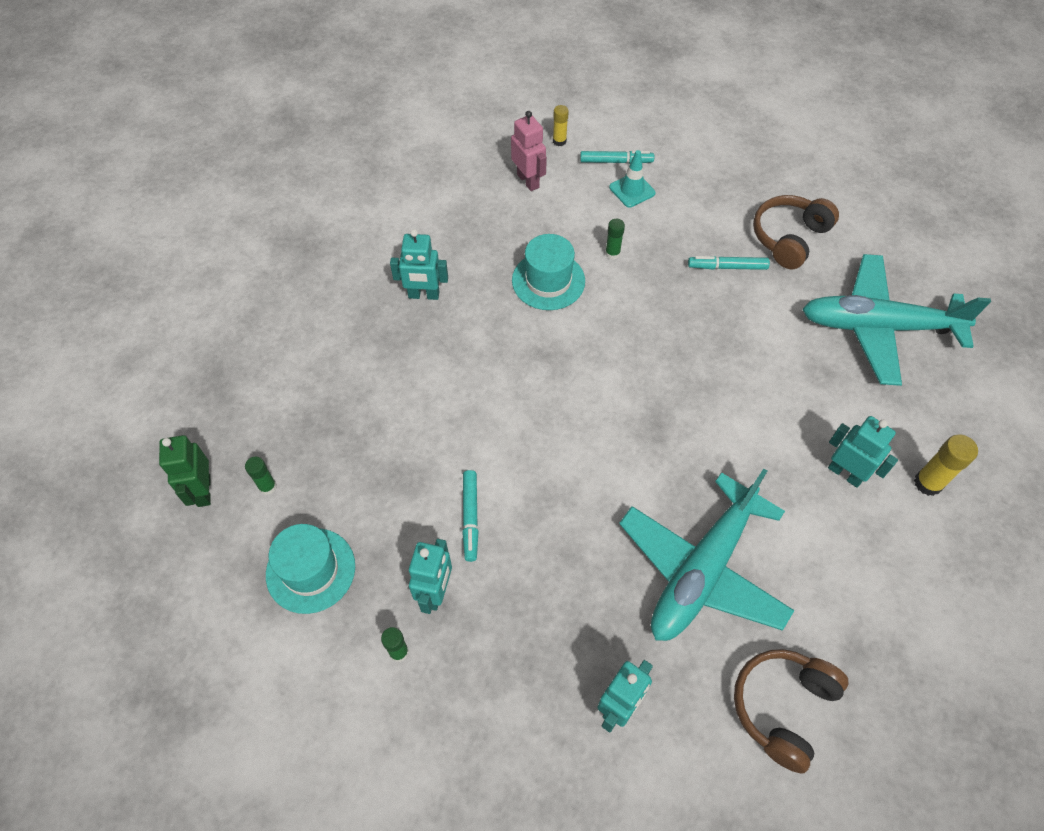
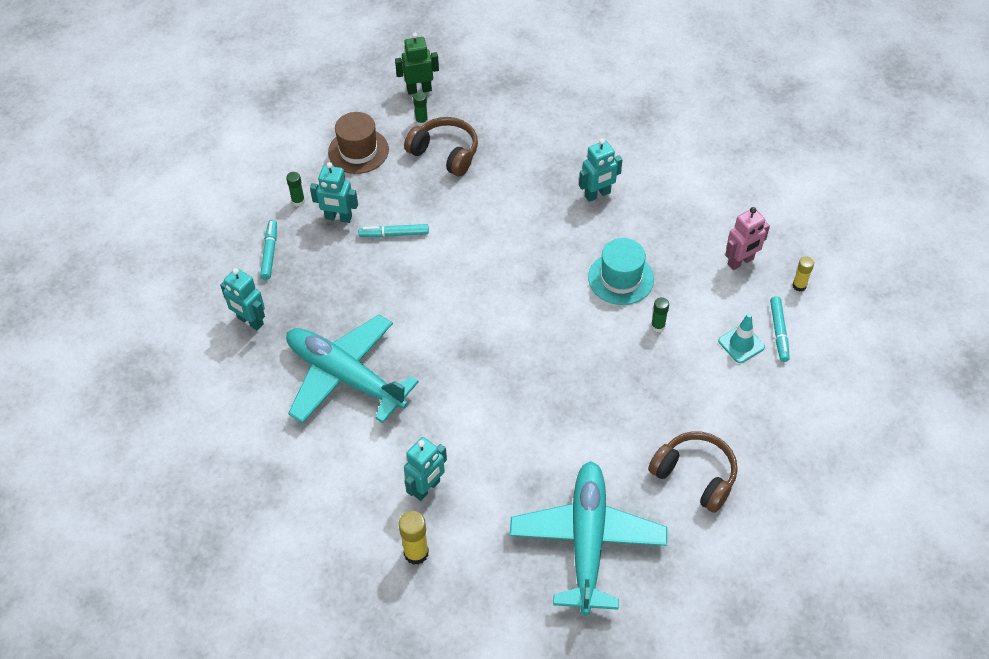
camera: 90 degrees right, 5 degrees down
(310, 570) = (358, 151): turquoise hat -> brown hat
(424, 295) = (597, 194): turquoise robot -> turquoise robot turned 120 degrees counterclockwise
(727, 267) = (651, 418): turquoise marker -> turquoise marker (270, 252)
(783, 707) = (237, 419): brown headphones -> brown headphones (445, 153)

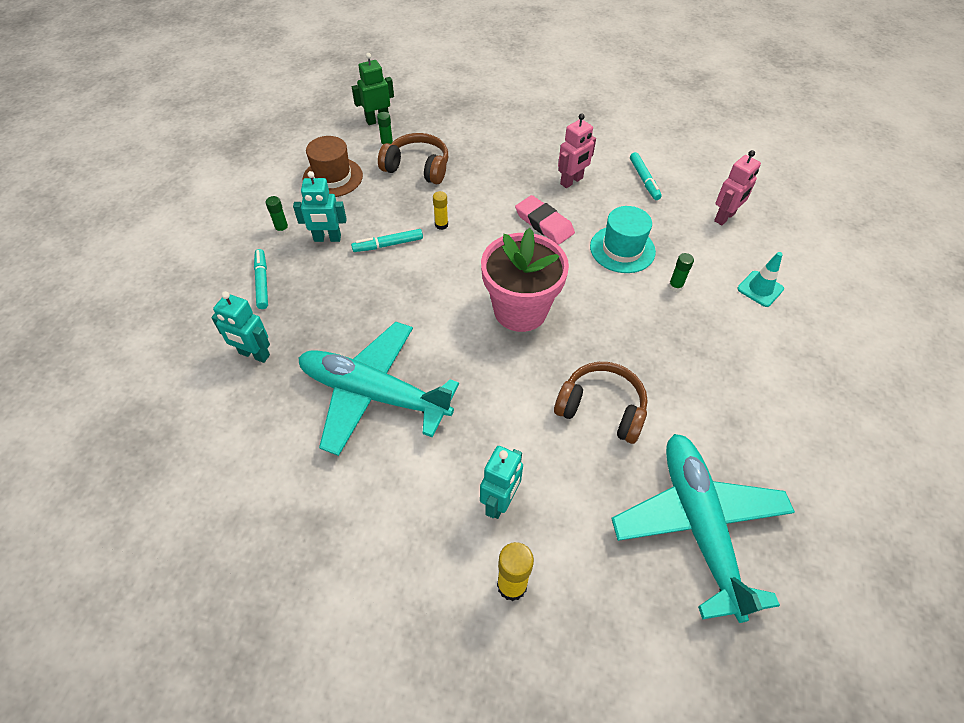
camera: 15 degrees left, 0 degrees up
(499, 323) = (520, 310): none -> pink flower pot
(552, 237) = (544, 223): none -> pink eraser
(597, 194) = (571, 181): turquoise robot -> pink robot
(695, 476) = (777, 427): brown headphones -> brown headphones (601, 409)
(779, 332) = (788, 272): turquoise marker -> turquoise marker (644, 180)
(799, 286) = (786, 229): yellow glue stick -> yellow glue stick (441, 225)

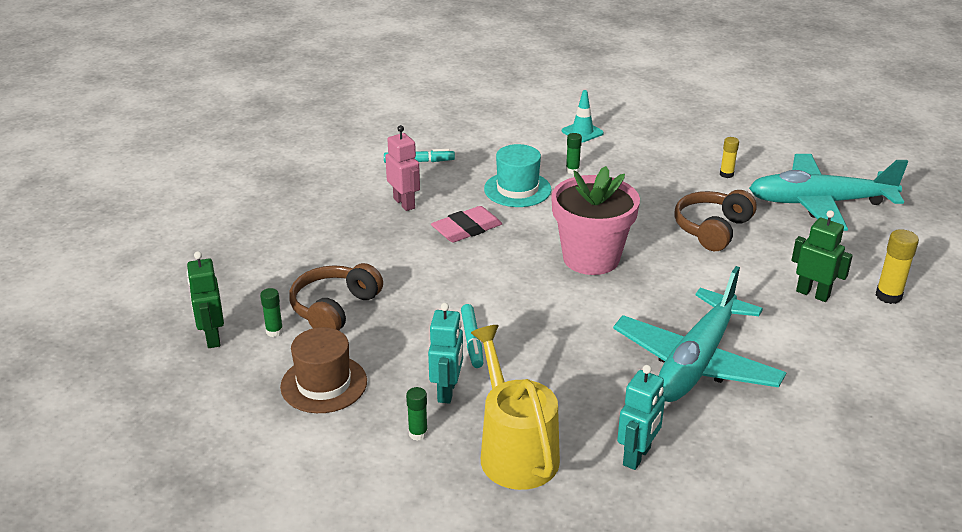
camera: 80 degrees left, 20 degrees down
(262, 282) = (515, 451): turquoise marker -> yellow watering can
(441, 225) = (448, 298): yellow glue stick -> yellow glue stick (726, 174)
(500, 502) = (813, 294): turquoise robot -> green robot
(725, 217) = (488, 130): pink robot -> none

